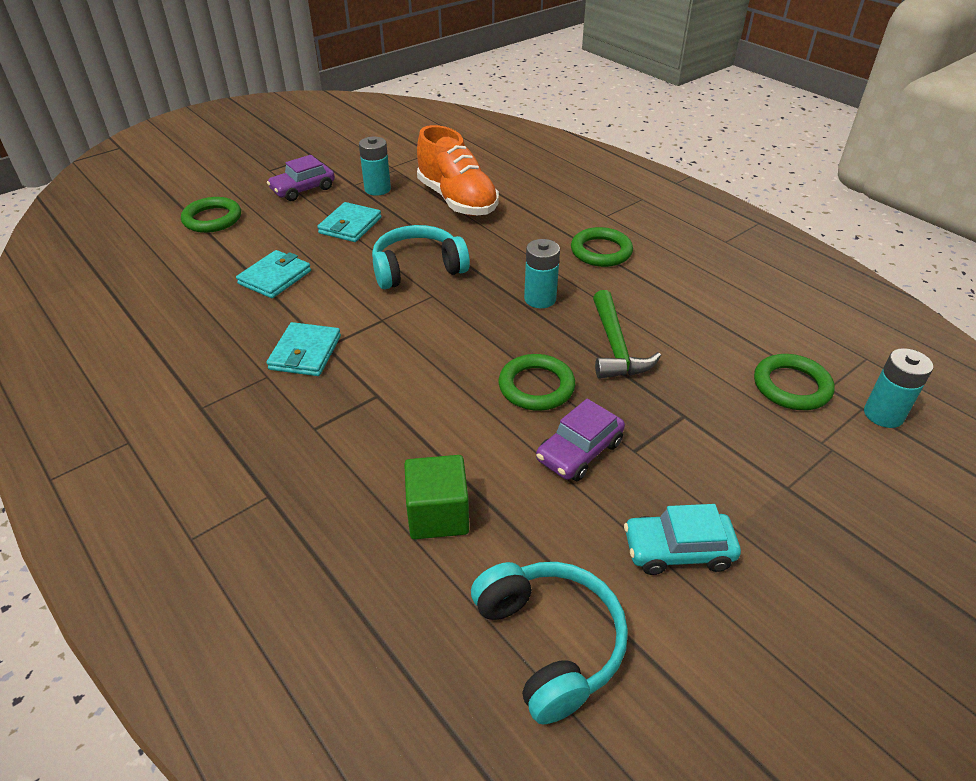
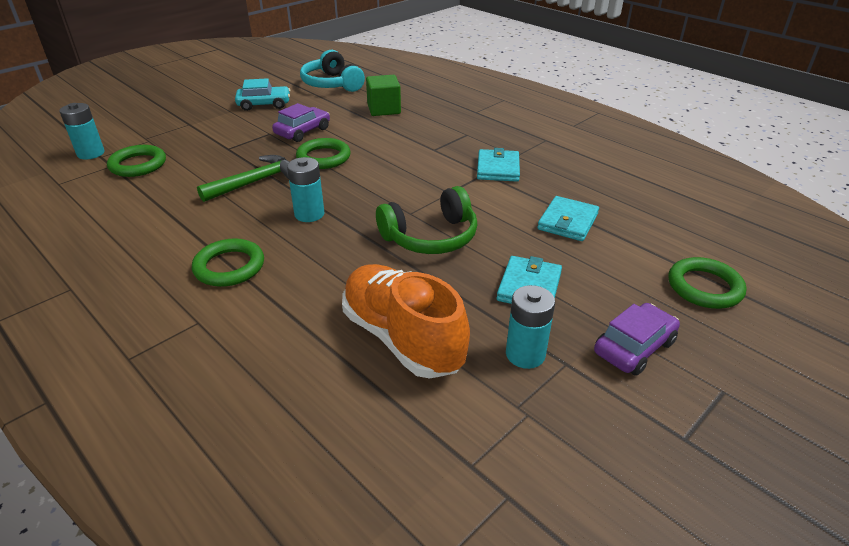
camera: 175 degrees right, 5 degrees down
(417, 269) = (431, 237): turquoise headphones -> green headphones
(615, 347) = (255, 182): green hammer -> green hammer turned 60 degrees clockwise

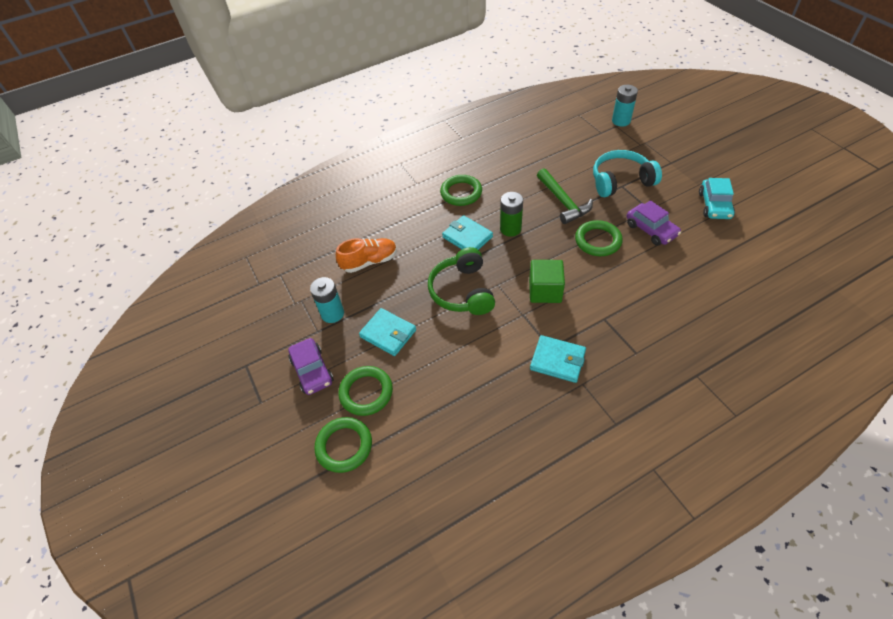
camera: 110 degrees right, 15 degrees up
(138, 165) = (600, 144): green ring -> green ring (366, 392)
(309, 214) = (510, 229): turquoise battery -> green battery
(332, 84) = (775, 257): turquoise headphones -> turquoise headphones (621, 181)
(384, 109) = (703, 293): green cube -> green cube (545, 291)
(402, 338) = (370, 261): orange shoe -> orange shoe, size x0.64
(567, 222) = (456, 385): turquoise wallet -> turquoise wallet (467, 237)

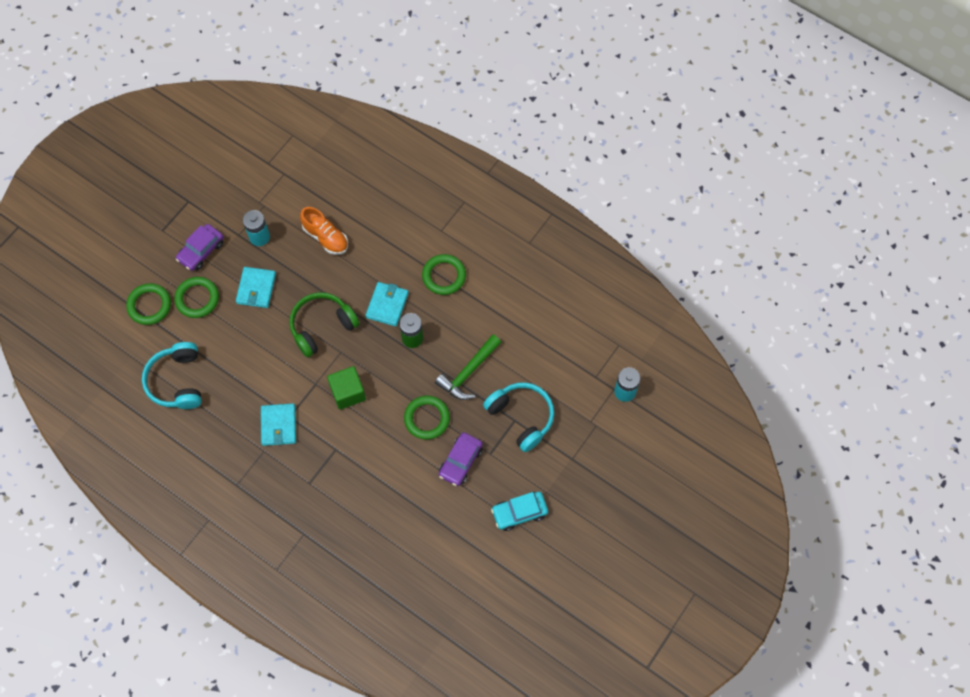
camera: 60 degrees right, 15 degrees up
(457, 446) = (177, 381): none -> turquoise headphones

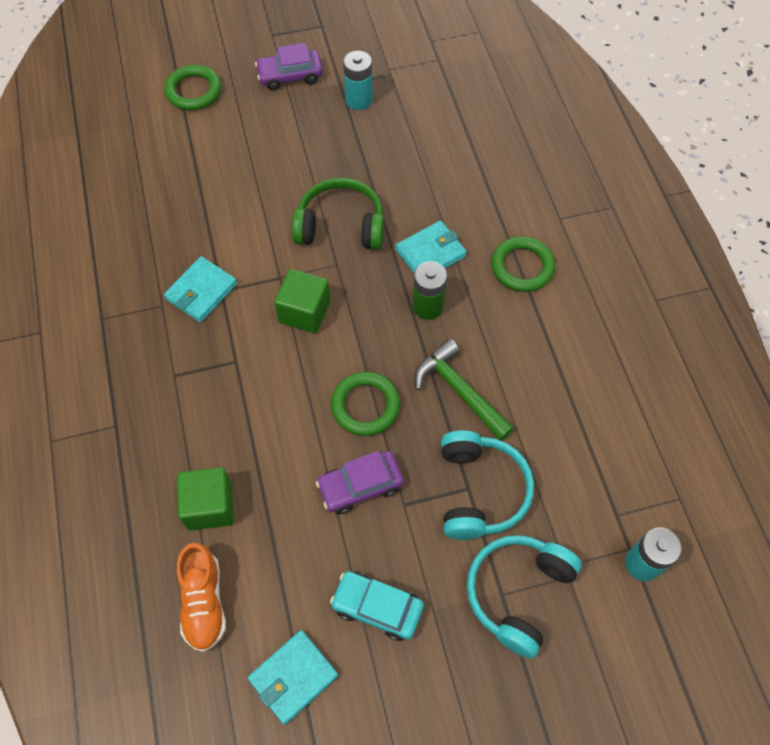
camera: 40 degrees right, 5 degrees down
(177, 381) = (148, 176): turquoise headphones -> turquoise headphones (518, 593)
(197, 299) = (243, 115): green ring -> none
(256, 288) = (309, 144): turquoise wallet -> turquoise wallet (293, 677)
(326, 237) = (426, 144): orange shoe -> orange shoe (204, 602)
(394, 532) = (210, 506): none -> green cube
(468, 372) = (459, 390): green hammer -> green hammer turned 60 degrees clockwise

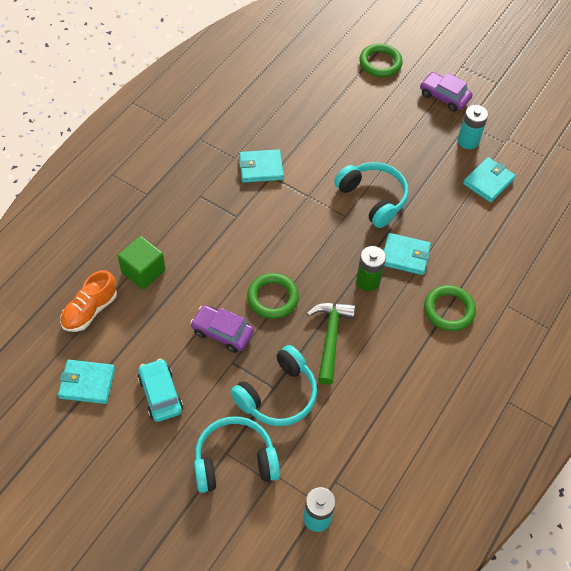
camera: 45 degrees right, 5 degrees down
(304, 312) = (299, 224): green cube -> none
(340, 226) = (373, 198): green headphones -> turquoise headphones
(418, 122) = (488, 181): none -> turquoise wallet

